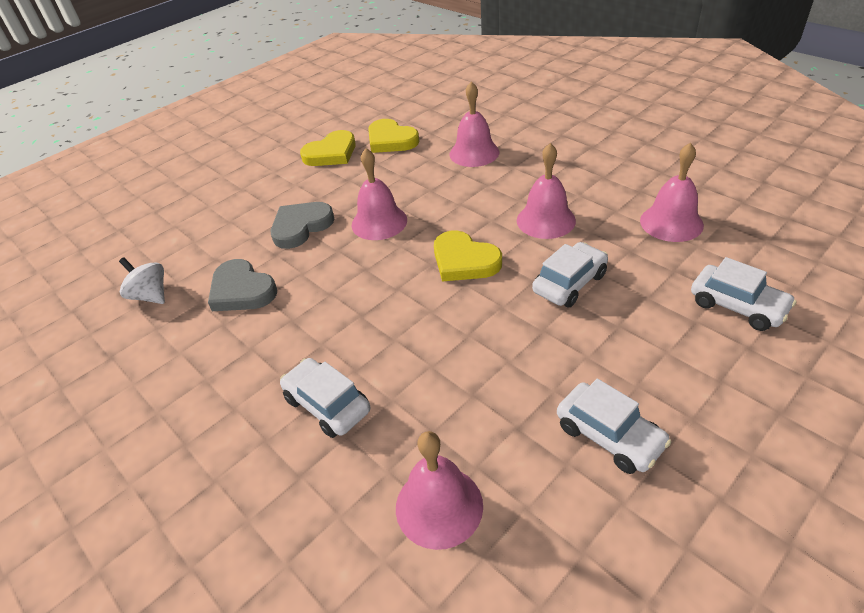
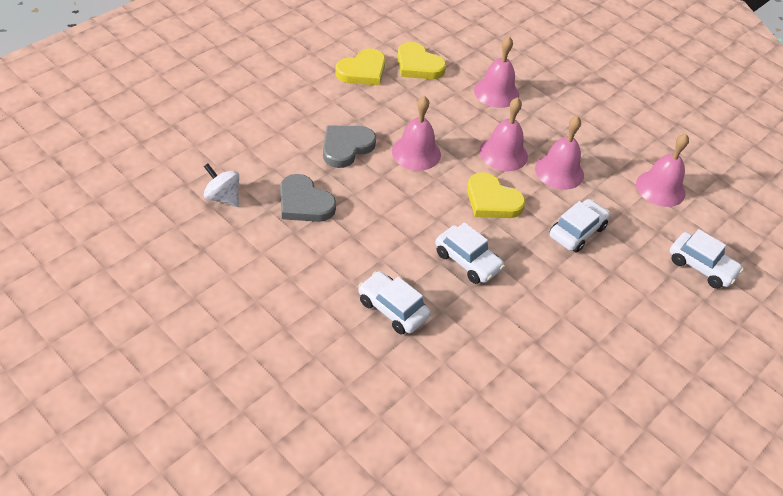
camera: 10 degrees left, 5 degrees up
(439, 506) = (482, 389): pink bell -> pink bell (503, 153)
(609, 435) = (601, 352): white car -> white car (467, 261)

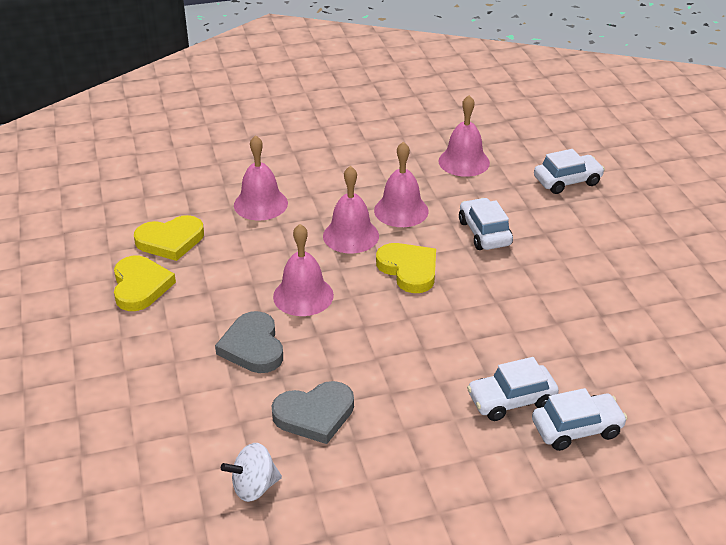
camera: 55 degrees left, 10 degrees down
(467, 261) = (478, 320): white car -> white car (576, 429)
(492, 200) = (409, 270): yellow heart -> yellow heart turned 105 degrees counterclockwise

